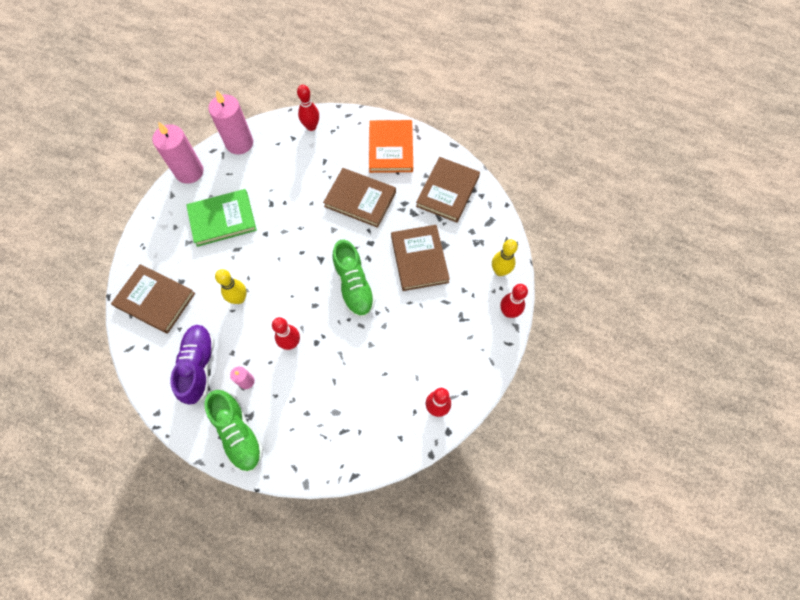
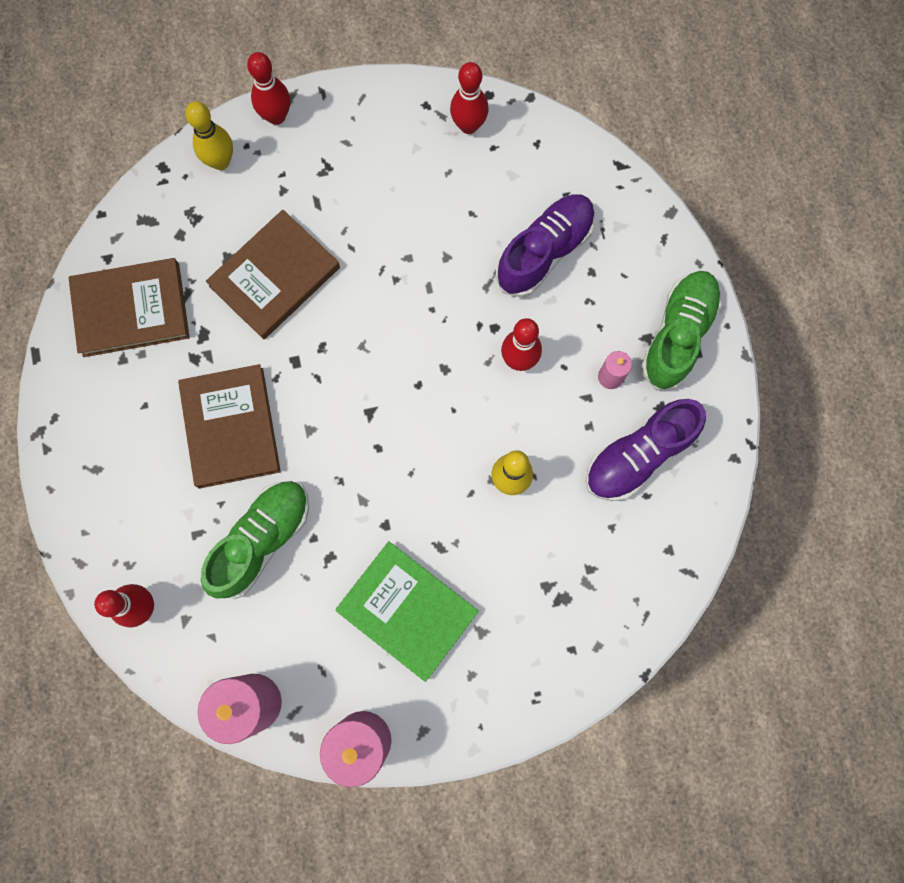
camera: 125 degrees left, 10 degrees up
(155, 300) = (599, 599): brown book -> none
(336, 396) = (544, 251): none -> purple shoe
(354, 286) = (378, 337): green shoe -> green shoe (261, 540)
(391, 148) = (104, 446): orange book -> none

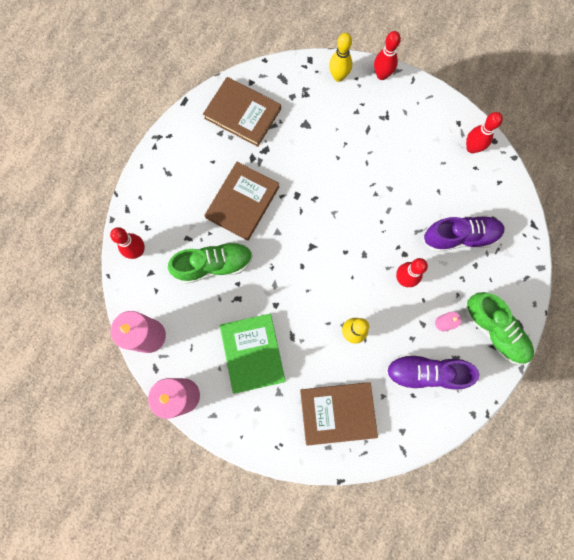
camera: 40 degrees right, 0 degrees up
(275, 277) = (319, 149): brown book -> brown book (337, 413)
(677, 335) = (494, 330): green shoe -> green shoe turned 75 degrees clockwise

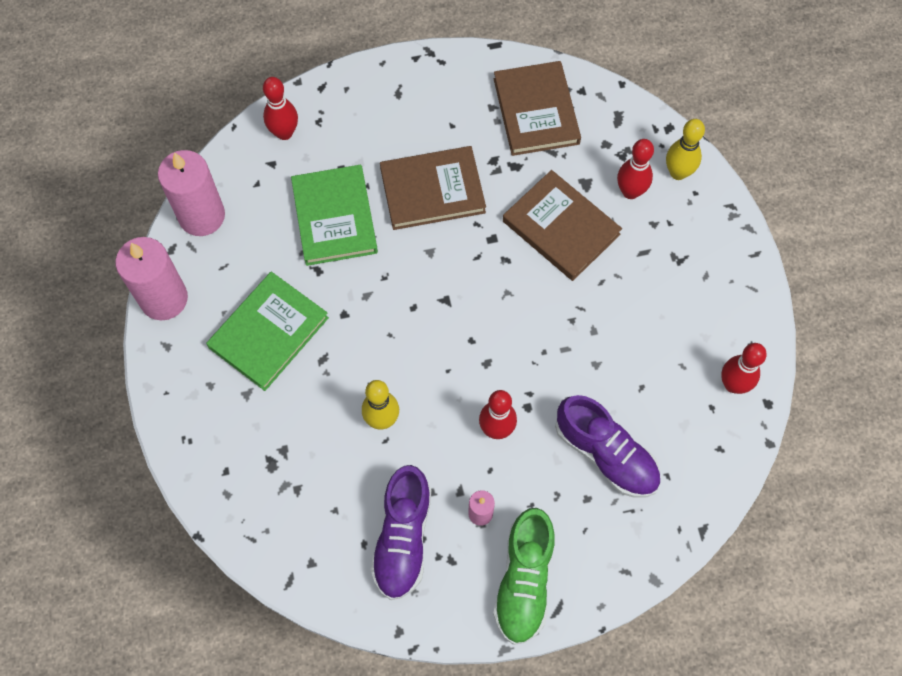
camera: 50 degrees right, 10 degrees down
(214, 265) = (334, 217): green shoe -> green book
(337, 413) = (275, 474): brown book -> brown book (561, 228)
(382, 75) = (726, 216): red bowling pin -> red bowling pin (630, 191)
(425, 373) = (403, 538): purple shoe -> purple shoe turned 135 degrees counterclockwise

